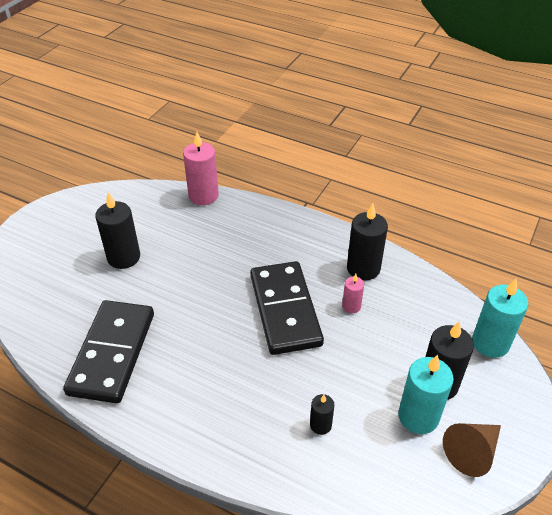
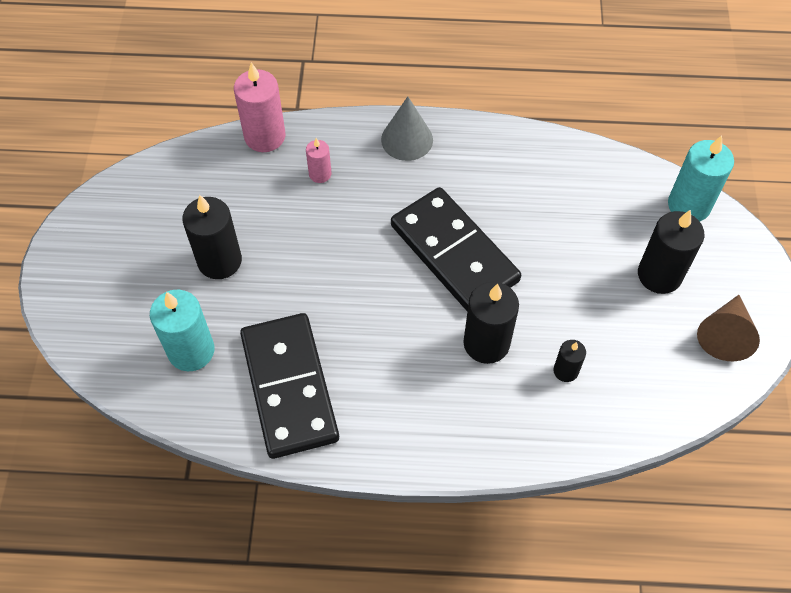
camera: 25 degrees left, 15 degrees up
(297, 227) = (407, 139): none -> grey cone
(351, 306) = (524, 219): pink candle -> pink candle (320, 174)
(363, 268) = (512, 165): black candle -> black candle (486, 343)
(418, 416) = (657, 319): turquoise candle -> turquoise candle (191, 351)

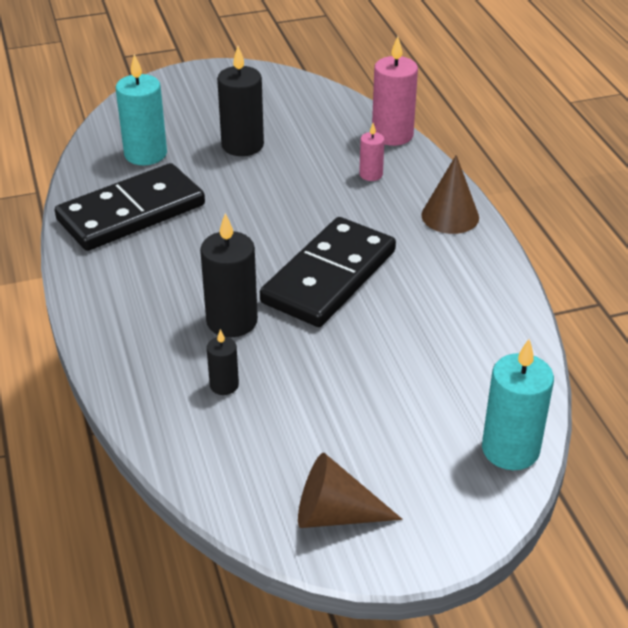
camera: 70 degrees right, 20 degrees down
(407, 139) = (450, 216): grey cone -> brown cone
(659, 275) = (390, 440): black candle -> none

